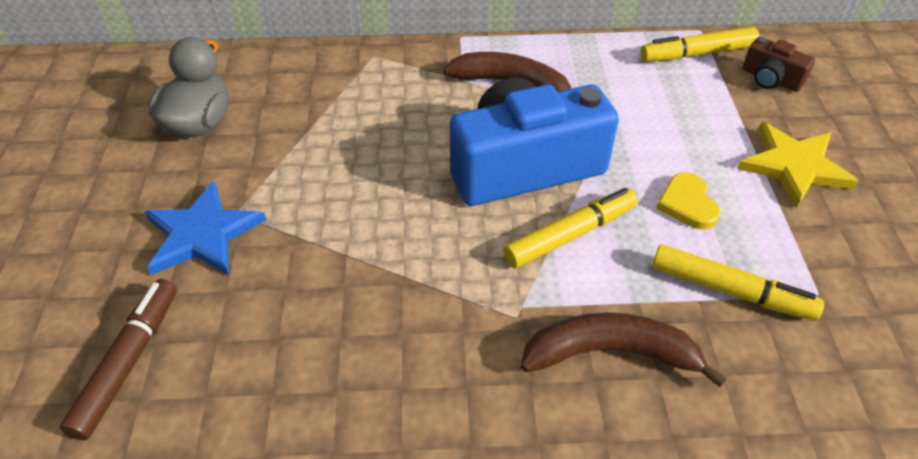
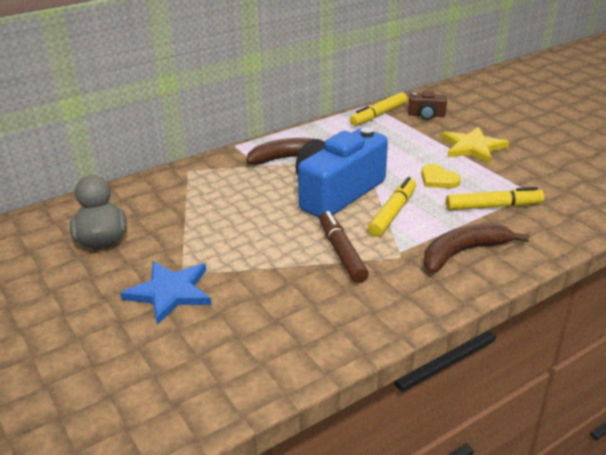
camera: 30 degrees left, 15 degrees down
(129, 362) = (192, 370): brown marker -> brown marker (342, 252)

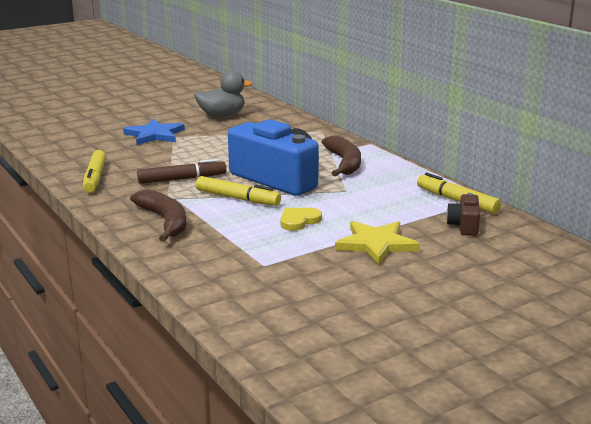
camera: 90 degrees right, 10 degrees down
(493, 207) = (239, 241): yellow marker -> yellow marker (95, 178)

